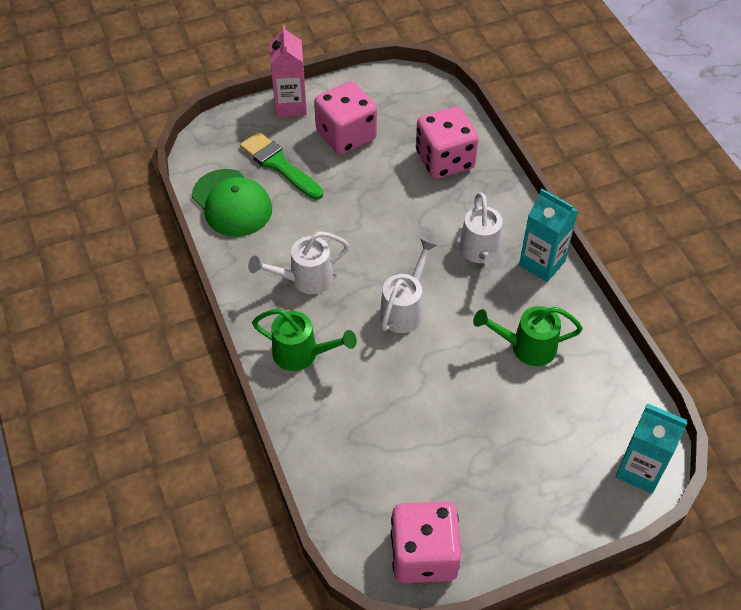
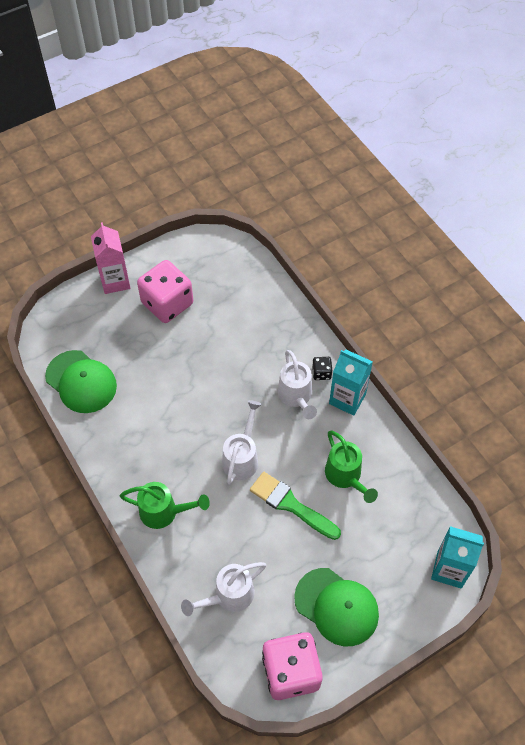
camera: 10 degrees left, 5 degrees up
(279, 165) = (115, 339): green brush -> green brush (291, 505)
(305, 279) = (155, 443): white watering can -> white watering can (229, 596)
(444, 160) = (254, 315): pink dice -> none
(492, 490) = (337, 607): none -> green cap
(515, 231) = (321, 373): none -> black dice
(526, 347) = (345, 476): green watering can -> green watering can turned 105 degrees counterclockwise

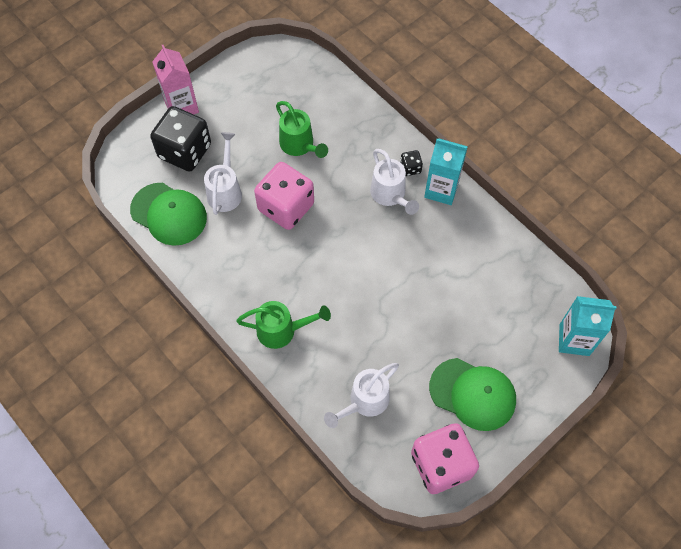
camera: 10 degrees left, 5 degrees up
(109, 324) = (185, 151): none -> black dice
(167, 303) = (240, 122): pink dice -> pink dice (286, 207)
(242, 458) = (349, 264): white watering can -> white watering can (225, 191)
(291, 505) = (407, 302): green brush -> none
(345, 476) = (455, 266): green watering can -> green watering can (299, 145)

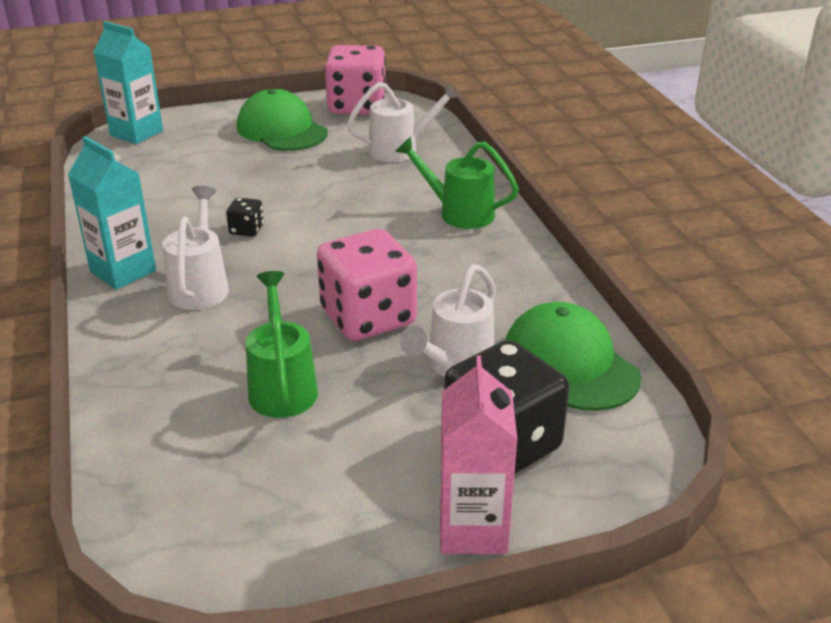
camera: 155 degrees left, 30 degrees down
(410, 168) = (137, 305): black dice -> black dice (246, 230)

